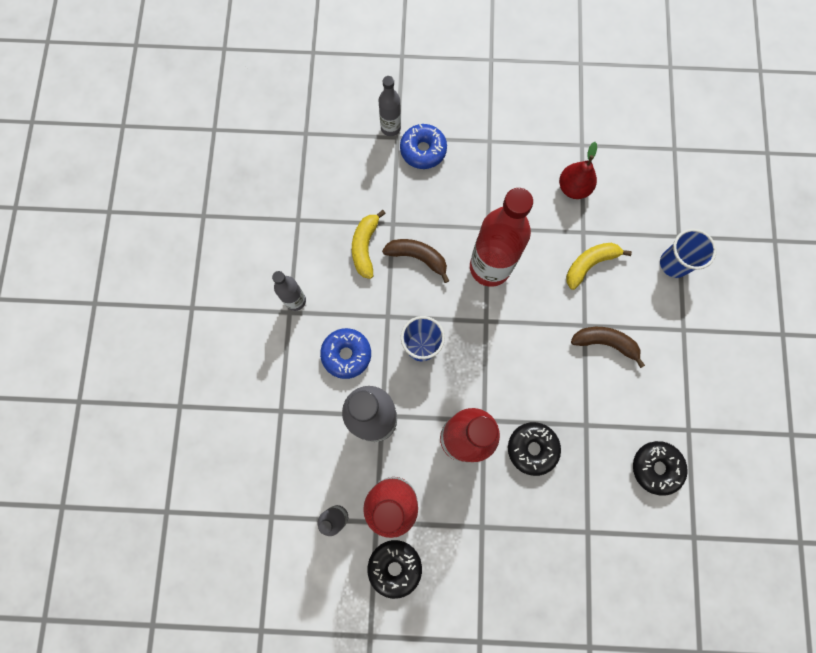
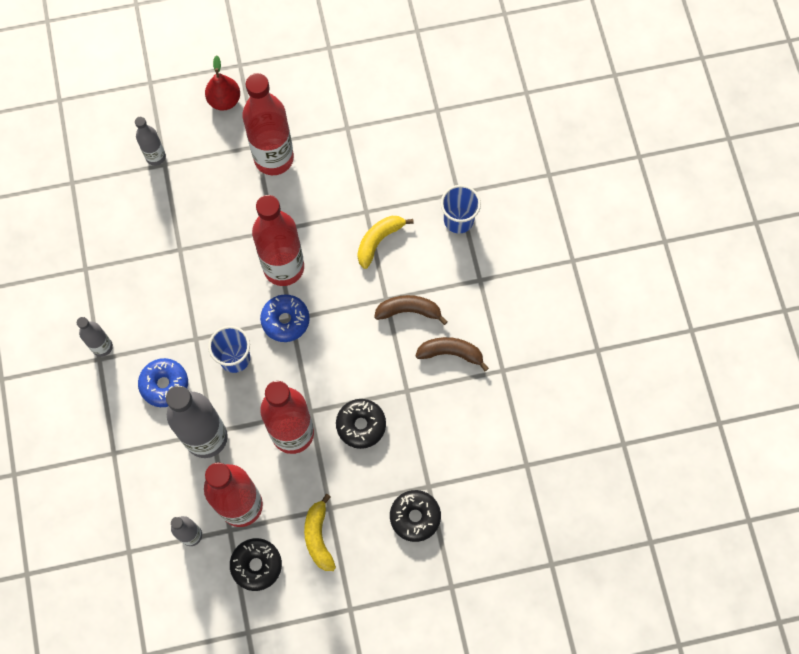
camera: 15 degrees left, 5 degrees down
(365, 247) = (158, 278): yellow banana -> yellow banana (318, 537)
(418, 257) = (212, 276): brown banana -> brown banana (451, 353)
(423, 150) = (193, 171): blue donut -> blue donut (285, 320)
(504, 157) = (274, 158): none -> red bottle
(573, 188) = (347, 171): red pear -> red pear (224, 100)
(656, 467) = (479, 412): black donut -> black donut (415, 517)

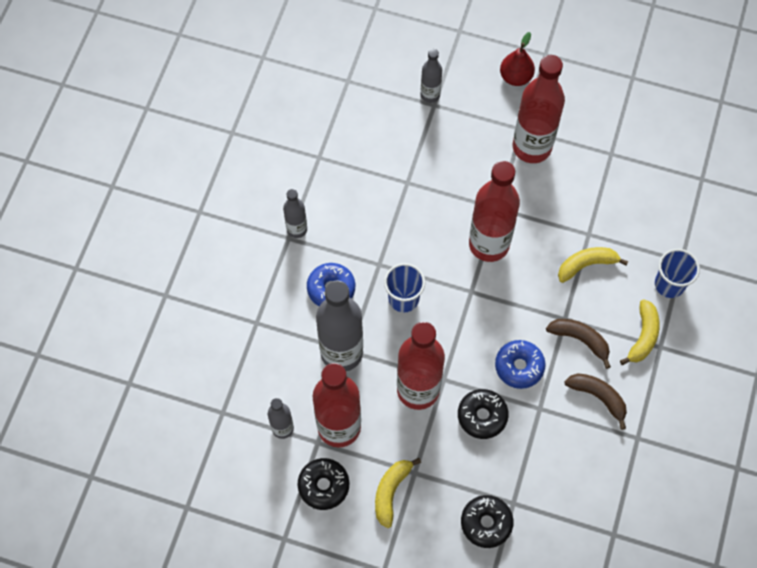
camera: 30 degrees right, 5 degrees down
(285, 320) = (465, 290): blue donut -> blue donut (519, 366)
(460, 278) = (643, 336): none -> yellow banana

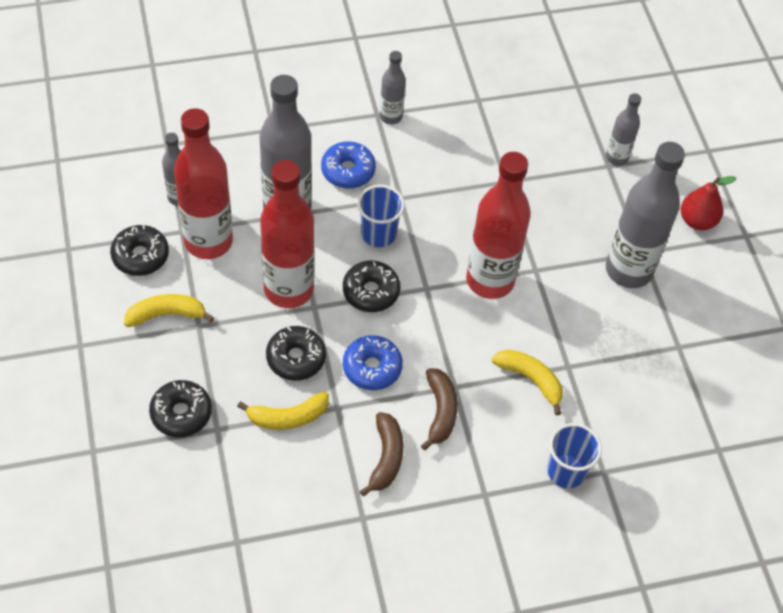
camera: 55 degrees right, 10 degrees down
(452, 332) = (371, 292): none -> black donut
(532, 147) = (628, 270): red bottle -> grey bottle
(643, 336) = (486, 471): yellow banana -> yellow banana (288, 417)

